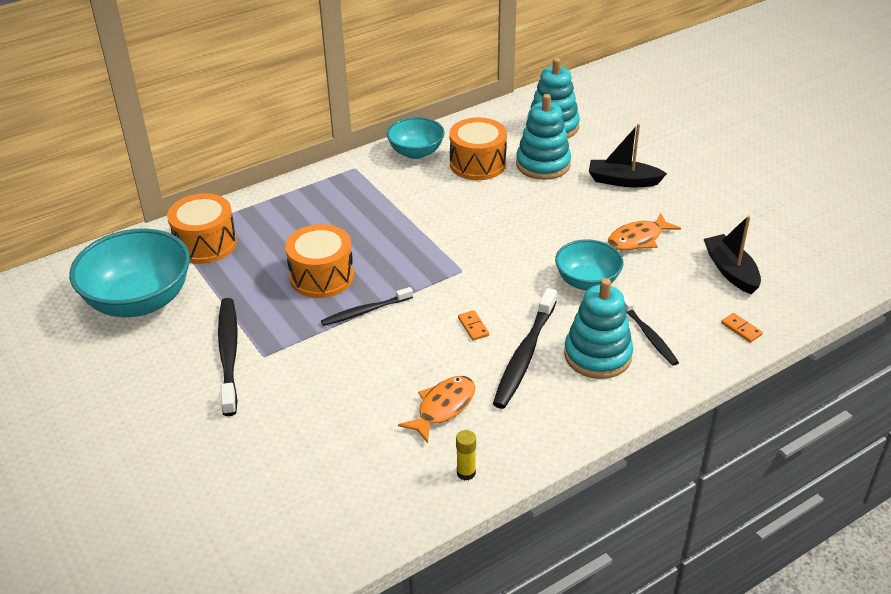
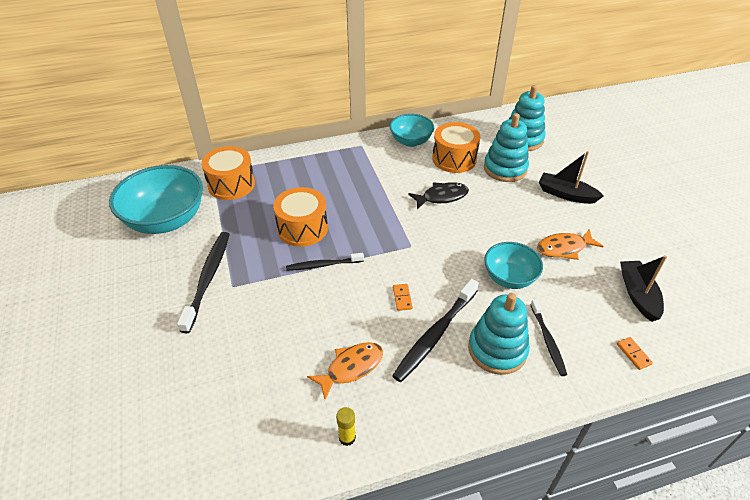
camera: 15 degrees right, 5 degrees up
(478, 210) = (441, 197): none -> black fish

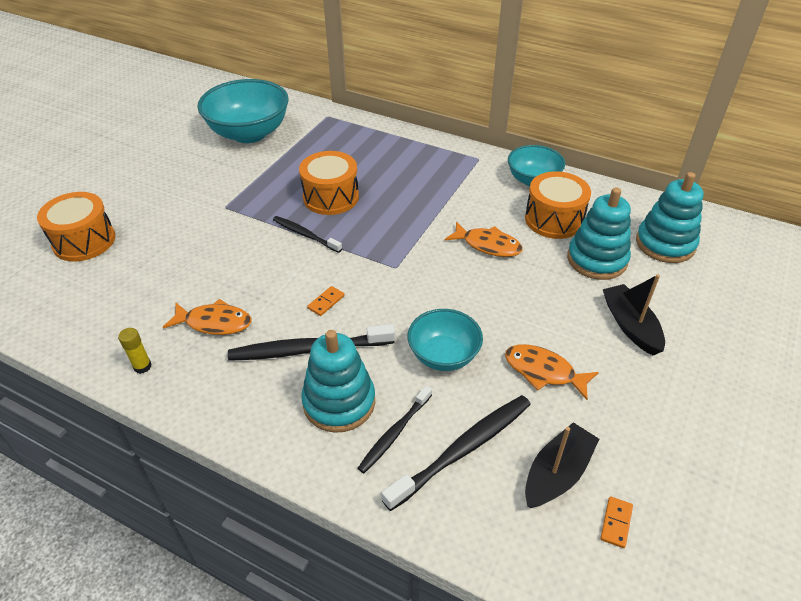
camera: 45 degrees right, 0 degrees up
(208, 278) = (218, 191): black toothbrush -> black toothbrush (463, 449)
(231, 184) = (328, 133): orange drum -> orange drum (84, 241)
(441, 197) = (488, 245): black fish -> orange fish
(633, 354) = (460, 517): orange domino -> orange domino (616, 523)

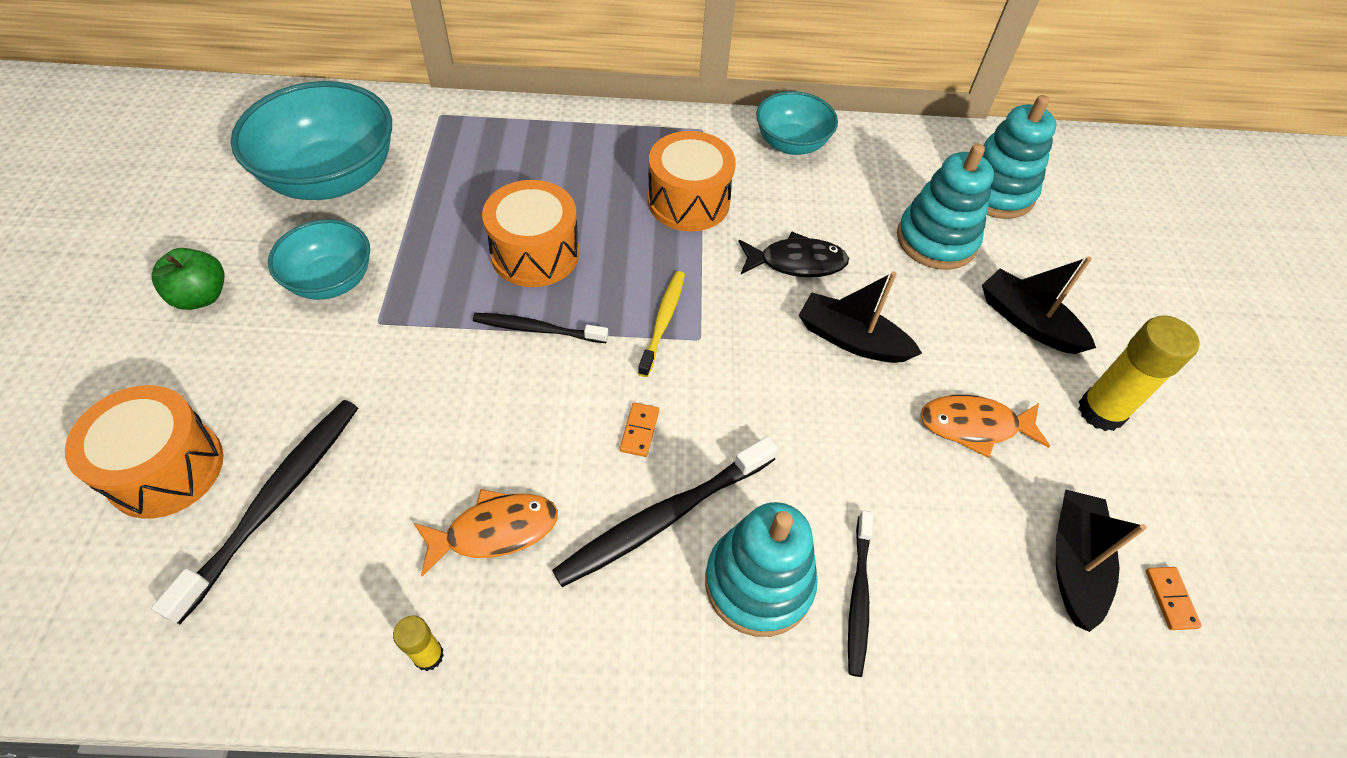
camera: 30 degrees left, 10 degrees up
(150, 171) = (201, 296): none -> green apple
(380, 252) = (663, 321): none -> yellow toothbrush
(443, 355) = (845, 452): turquoise bowl -> turquoise bowl (332, 281)
(463, 449) = (953, 580): black toothbrush -> black toothbrush (276, 500)
(488, 245) = (796, 262): orange fish -> black fish
(493, 297) = (851, 340): none -> black boat
(554, 219) = (852, 197): orange drum -> orange drum (688, 201)
(647, 395) = (1101, 411): none -> yellow glue stick

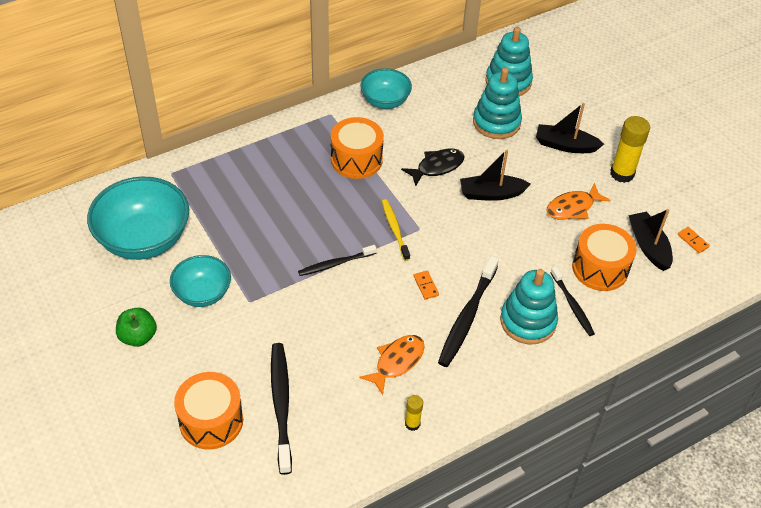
camera: 30 degrees left, 5 degrees down
(535, 253) = (299, 226): orange drum -> orange drum (600, 268)

